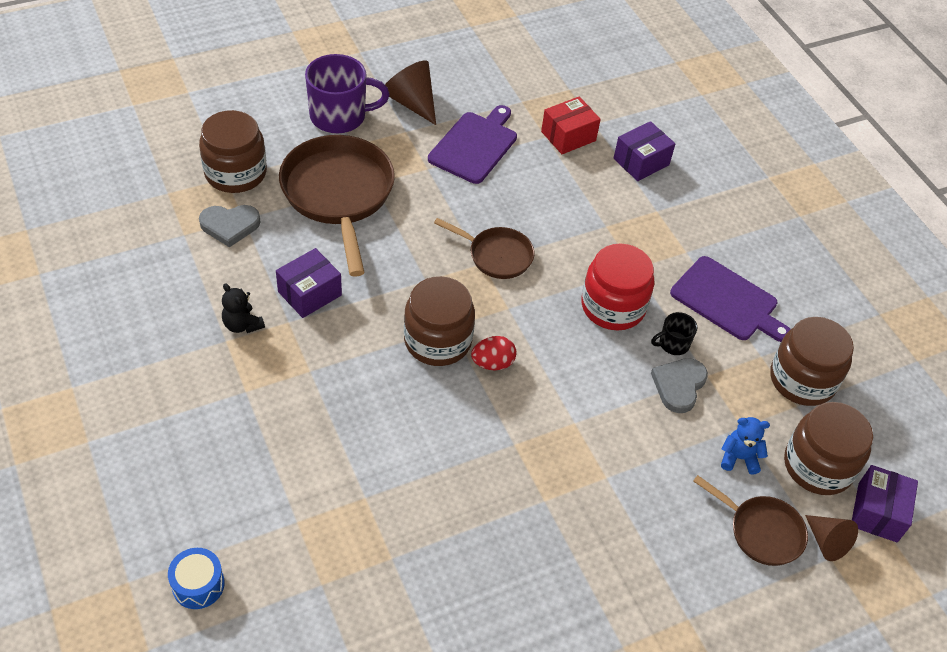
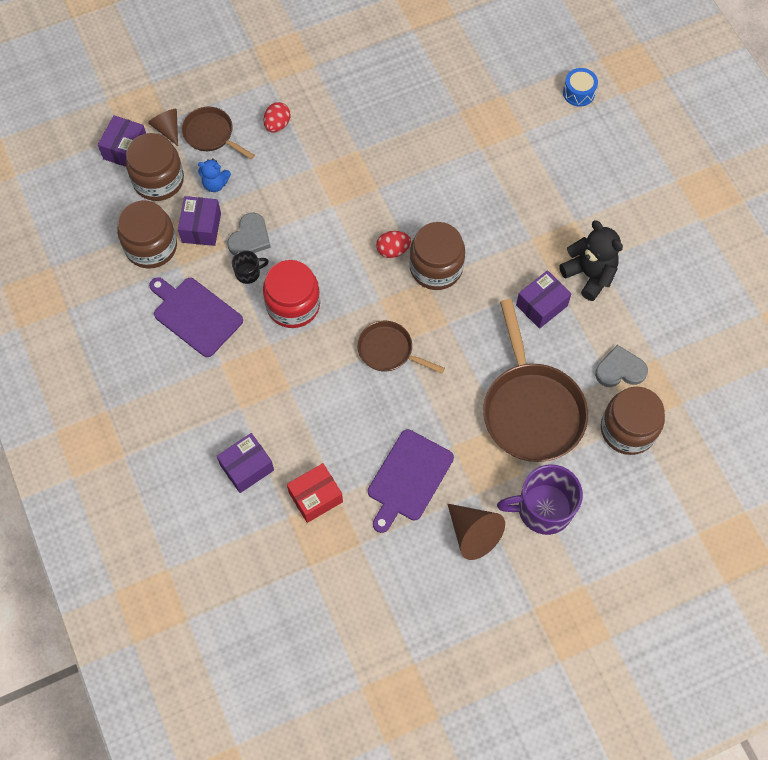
camera: 175 degrees left, 15 degrees up
(242, 325) = (589, 275): black teddy bear -> black teddy bear, size x1.71
(667, 544) = (277, 125): none -> red egg
(744, 400) = (201, 227): none -> purple box

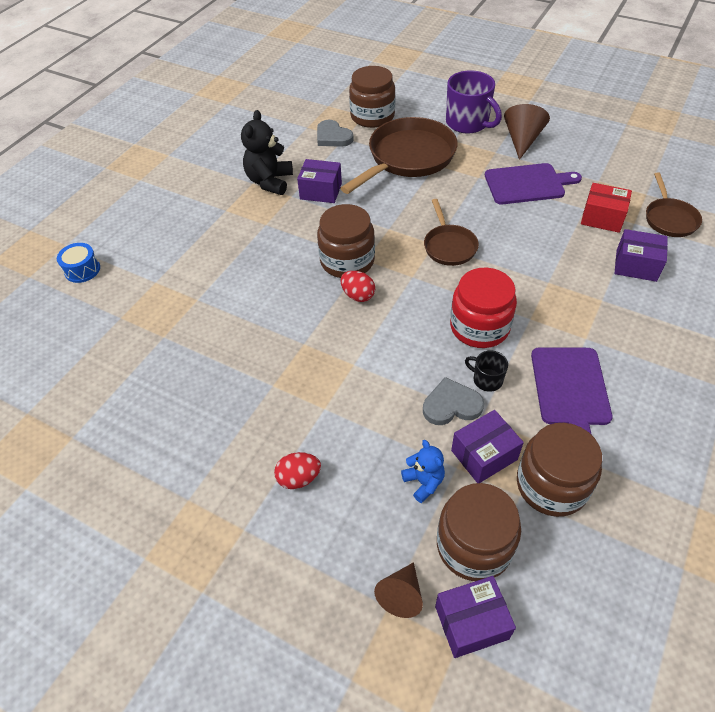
camera: 125 degrees left, 15 degrees down
(211, 134) = (367, 537): brown pan -> brown pan (669, 219)

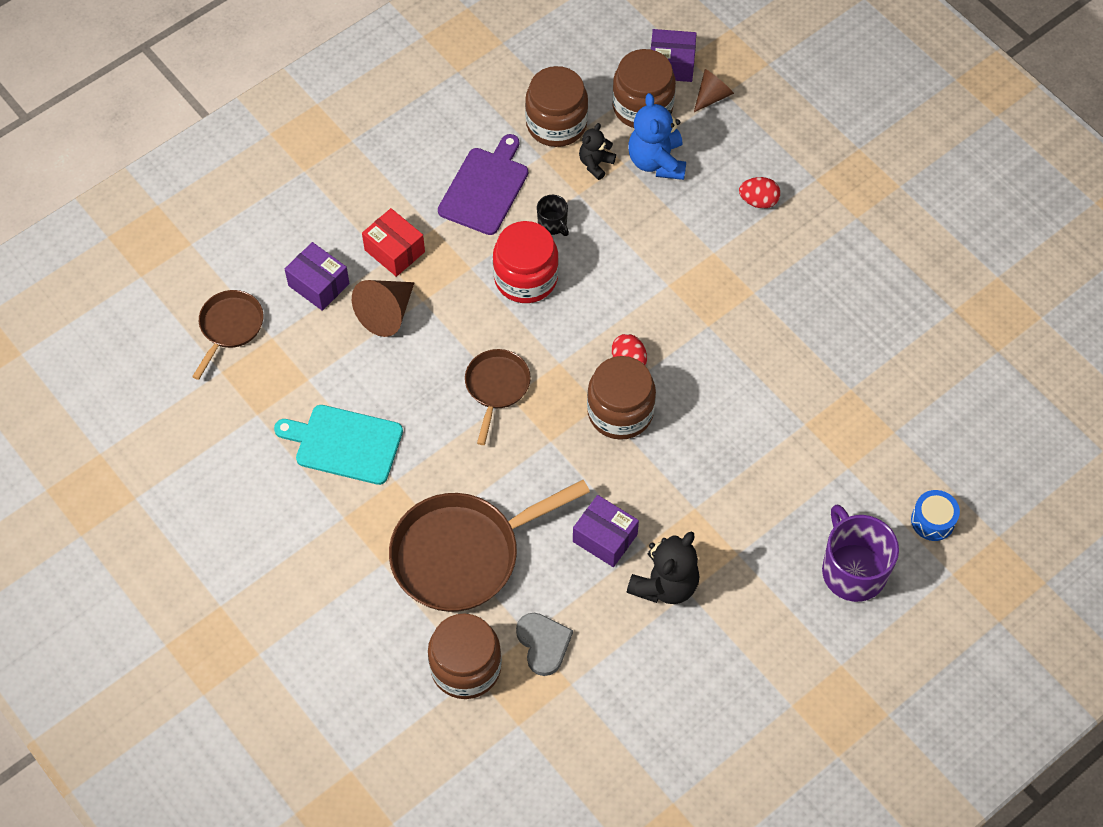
camera: 160 degrees left, 10 degrees up
(424, 482) = (656, 161): blue teddy bear -> blue teddy bear, size x1.71
(451, 405) = (598, 213): grey heart -> none
(468, 123) = (341, 591): purple mug -> purple mug (853, 570)
(484, 455) = (595, 164): purple box -> black teddy bear
(522, 140) = (294, 524): brown cone -> brown cone (386, 313)
(527, 184) = (344, 443): purple cutting board -> turquoise cutting board
(602, 218) = (300, 358): red box -> red box (394, 251)

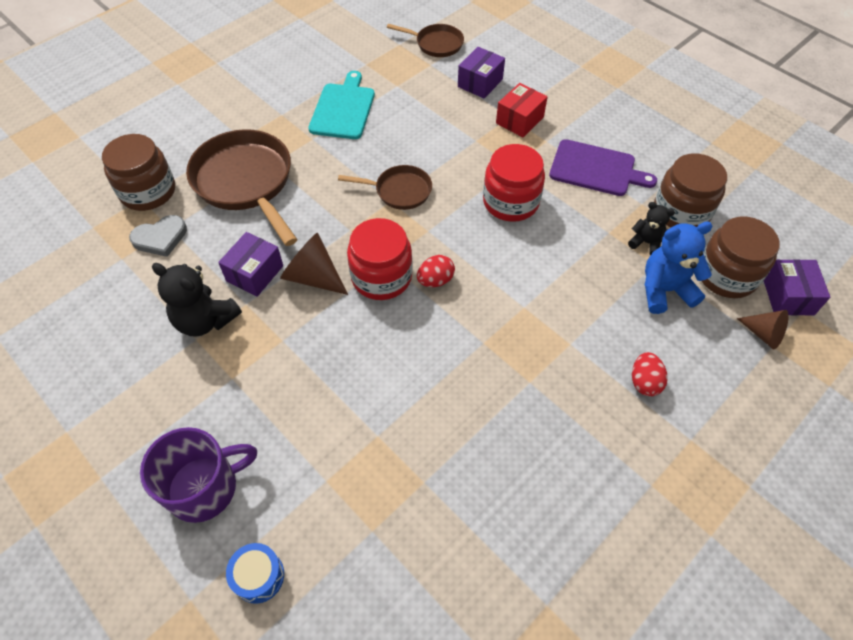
camera: 85 degrees right, 5 degrees down
(386, 313) = (461, 121): brown cone -> brown cone (313, 276)
(553, 224) = (571, 216): black mug -> none
(620, 412) = (381, 277): brown jar -> red jar

